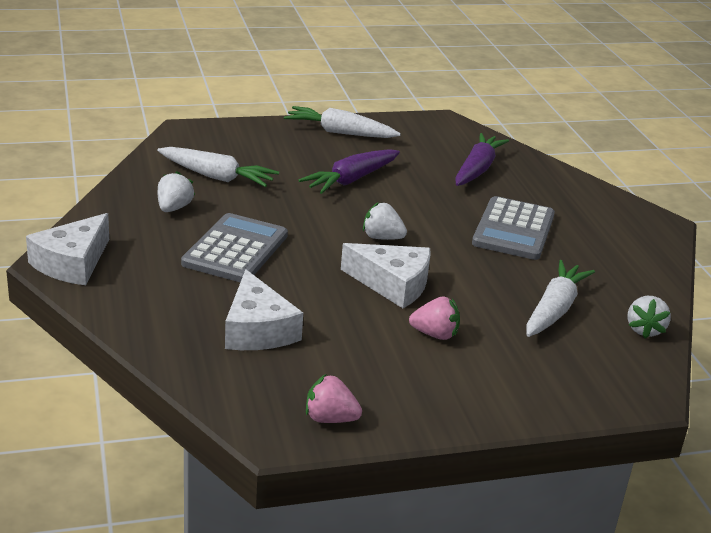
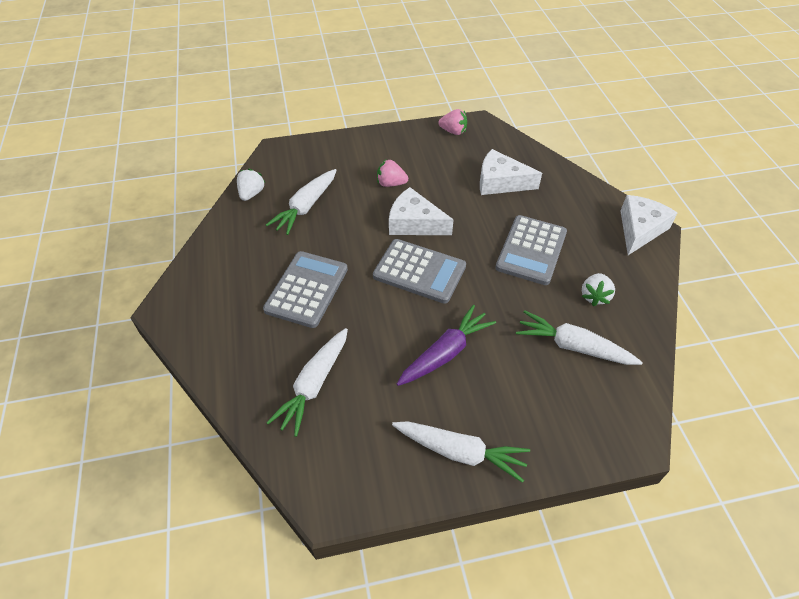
camera: 175 degrees left, 20 degrees up
(257, 329) = (500, 182): white cheese -> white cheese turned 60 degrees counterclockwise
(382, 238) = (419, 271): white strawberry -> grey calculator
(477, 169) = (314, 385): purple carrot -> white carrot

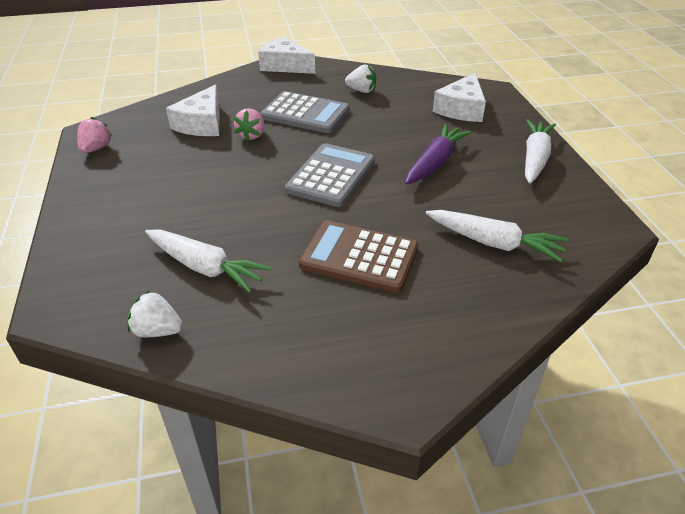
camera: 90 degrees left, 10 degrees down
(306, 289) = (359, 257): grey calculator -> brown calculator
(391, 184) = (180, 195): pink strawberry -> pink strawberry (251, 135)
(414, 223) = (255, 178): white cheese -> white cheese (461, 109)
(445, 353) = (435, 163): purple carrot -> purple carrot turned 75 degrees clockwise
(573, 346) = (416, 104): white carrot -> none

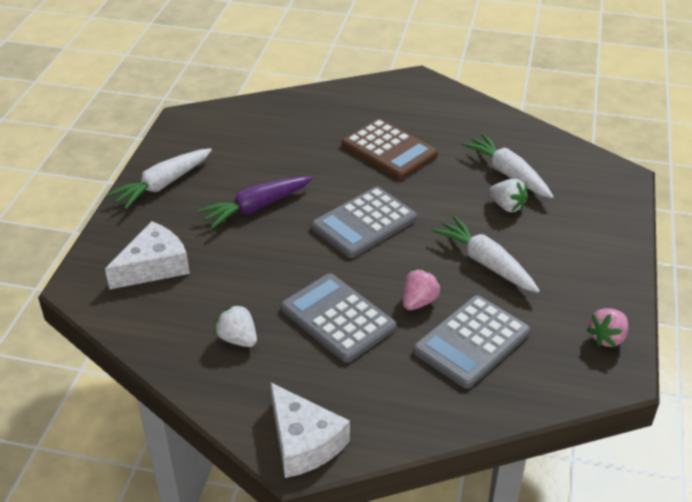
camera: 155 degrees left, 0 degrees up
(157, 330) = (549, 144): white strawberry -> white strawberry (507, 206)
(202, 123) = (472, 342): white cheese -> grey calculator
(494, 243) = (284, 132): white carrot -> white carrot (486, 263)

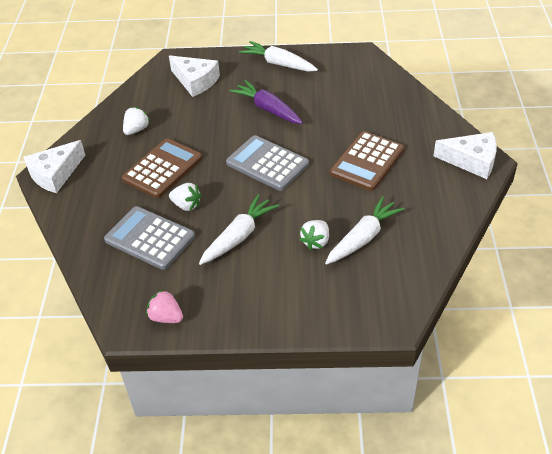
camera: 80 degrees right, 5 degrees up
(337, 318) = (162, 169): grey calculator -> brown calculator
(413, 87) = (471, 161): none -> white cheese
(419, 302) = (186, 205): pink strawberry -> white strawberry

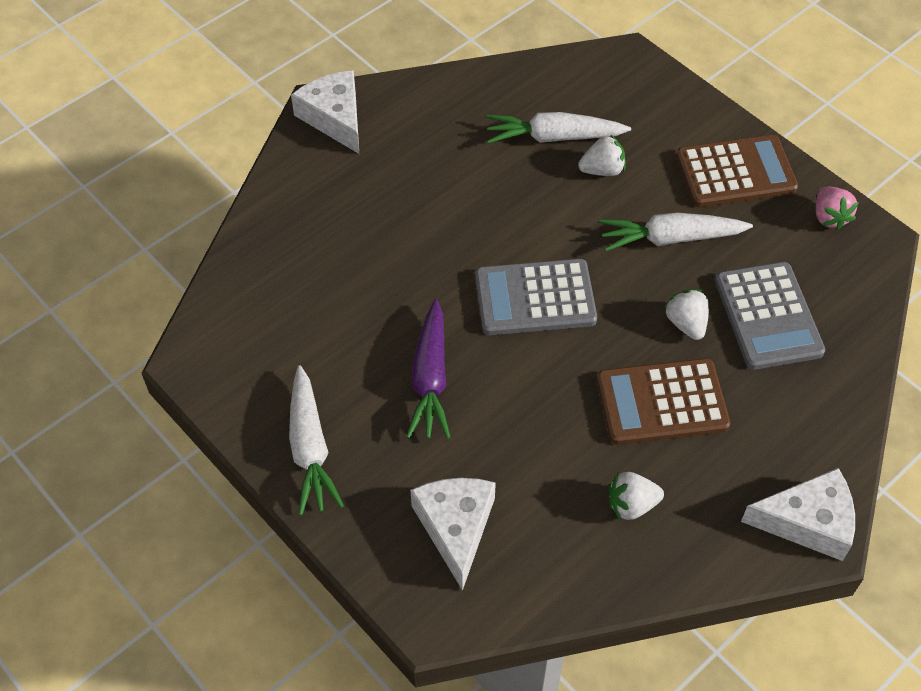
camera: 135 degrees left, 10 degrees up
(267, 164) = (535, 298): grey calculator -> grey calculator turned 90 degrees clockwise
(367, 161) = (430, 206): brown calculator -> brown calculator (735, 172)

